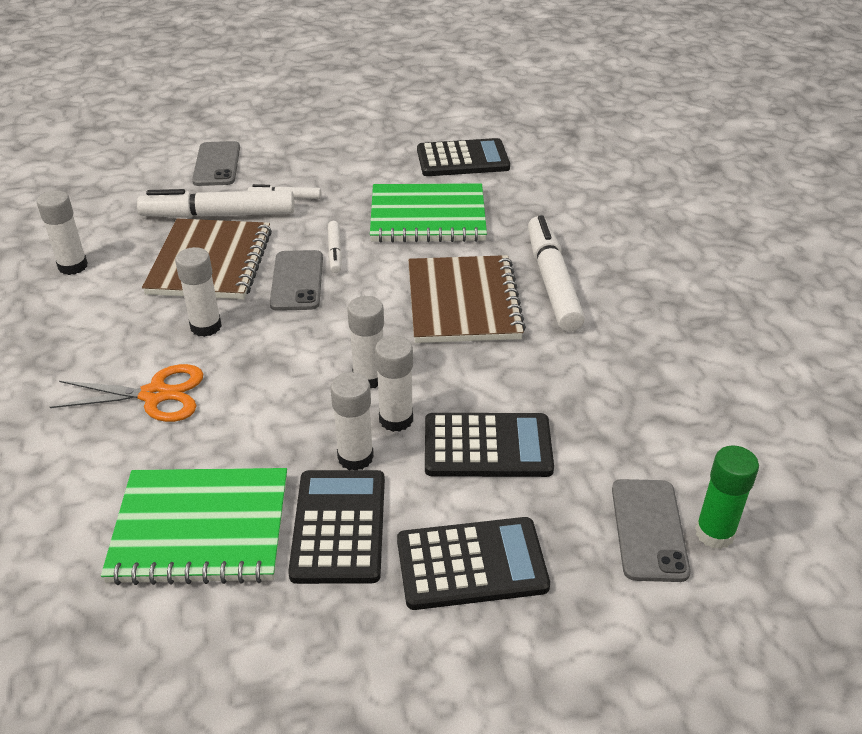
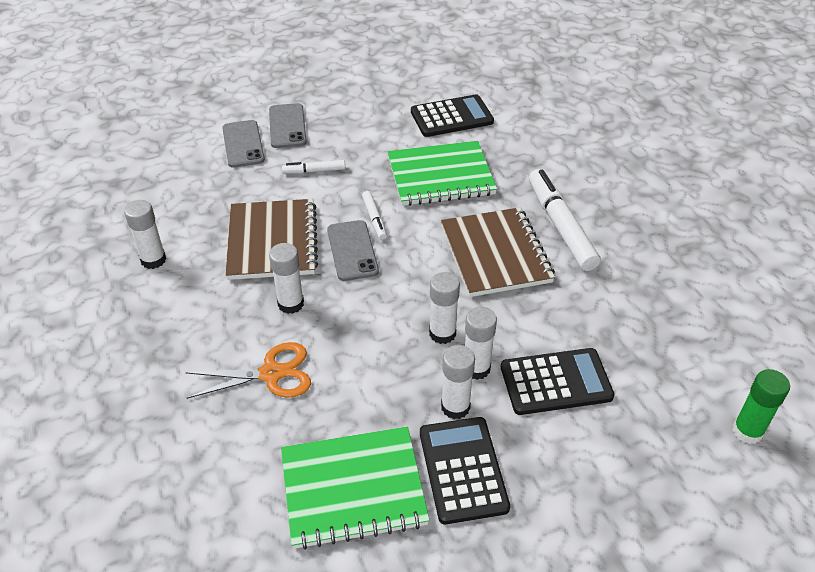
camera: 10 degrees left, 5 degrees up
(219, 215) = (263, 194): white marker -> none
(471, 564) = (575, 486): black calculator -> none
(648, 530) = (698, 436): grey phone -> grey phone (287, 126)

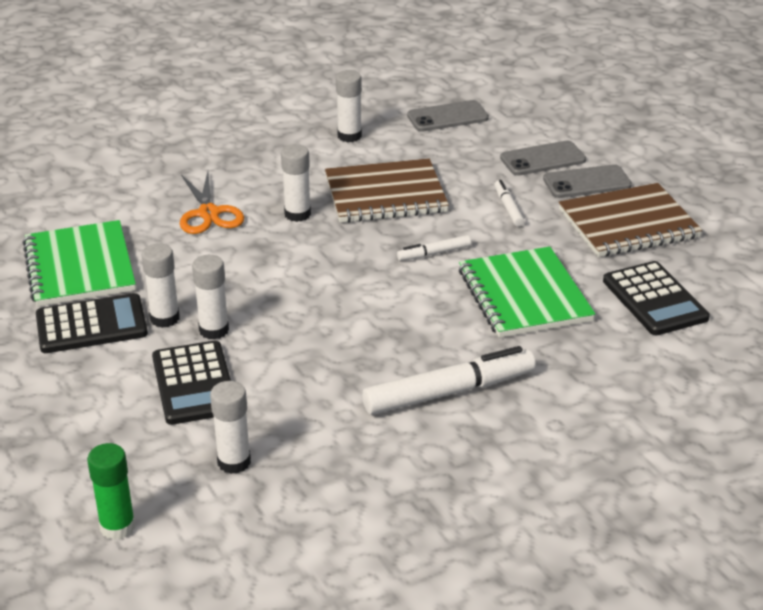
camera: 85 degrees right, 10 degrees down
(352, 250) = (379, 243): grey phone -> grey phone (447, 117)
(442, 333) = (261, 307): white glue stick -> white glue stick (234, 462)
(496, 254) = (389, 341): brown notebook -> brown notebook (628, 224)

